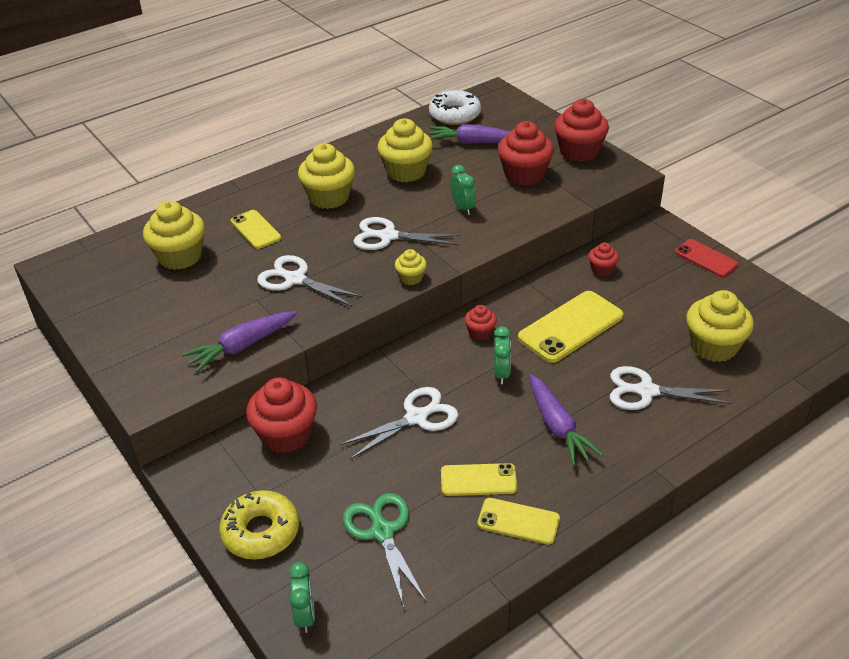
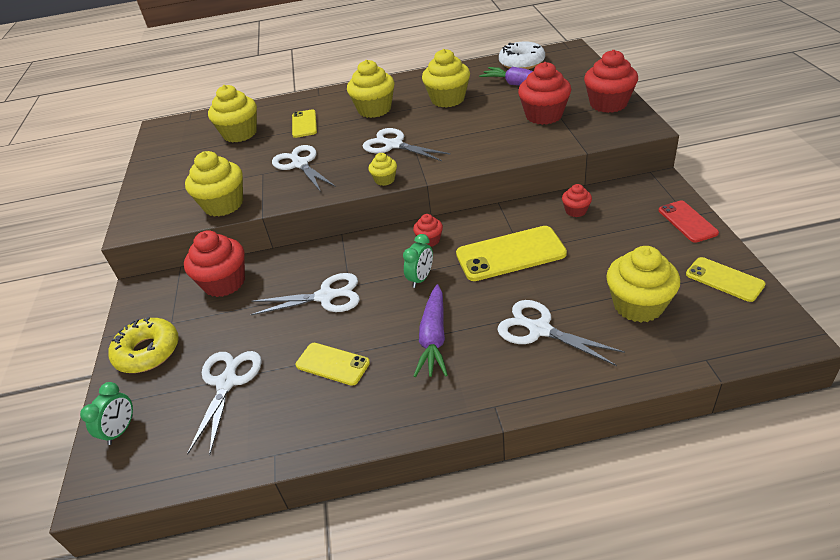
camera: 30 degrees right, 0 degrees up
(242, 346) = (223, 205): purple carrot -> yellow cupcake
(382, 531) = (227, 381): green scissors -> white scissors
(463, 208) = (470, 133): green clock -> none
(518, 521) = (336, 412): yellow phone -> yellow phone (724, 279)

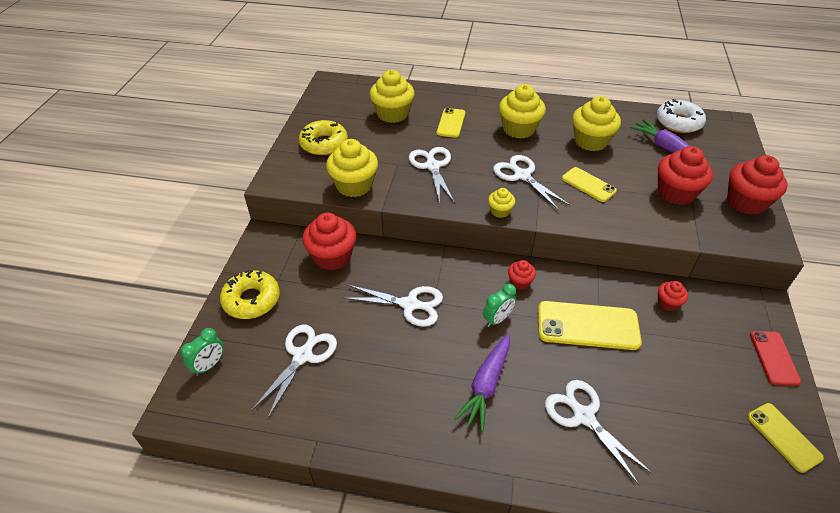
camera: 15 degrees right, 5 degrees up
(175, 179) = (324, 144): none -> yellow donut
(332, 364) = (392, 374): yellow phone -> yellow phone (588, 184)
(638, 305) = (686, 429): yellow cupcake -> none

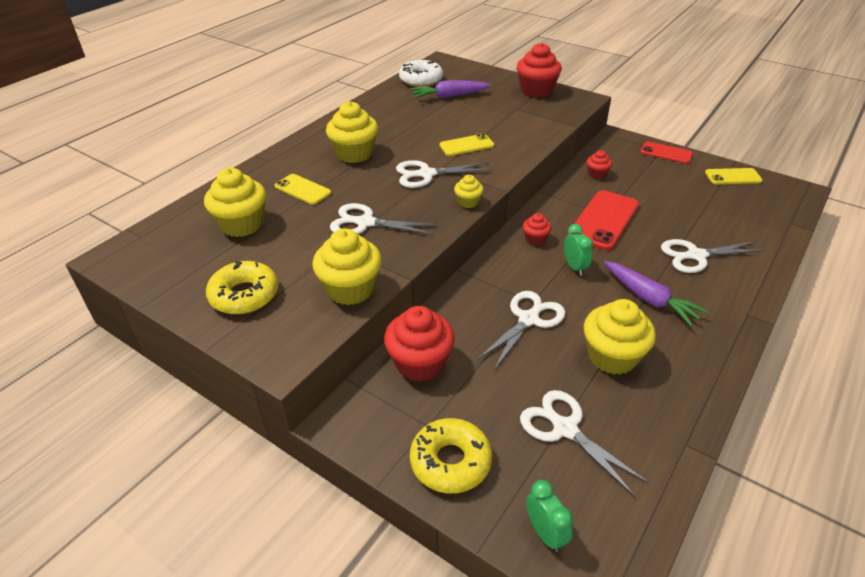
camera: 65 degrees left, 5 degrees down
(587, 326) = (604, 220): yellow phone -> red phone
(591, 141) = (408, 124): yellow cupcake -> yellow cupcake (612, 356)
(676, 193) = (506, 112): red cupcake -> none

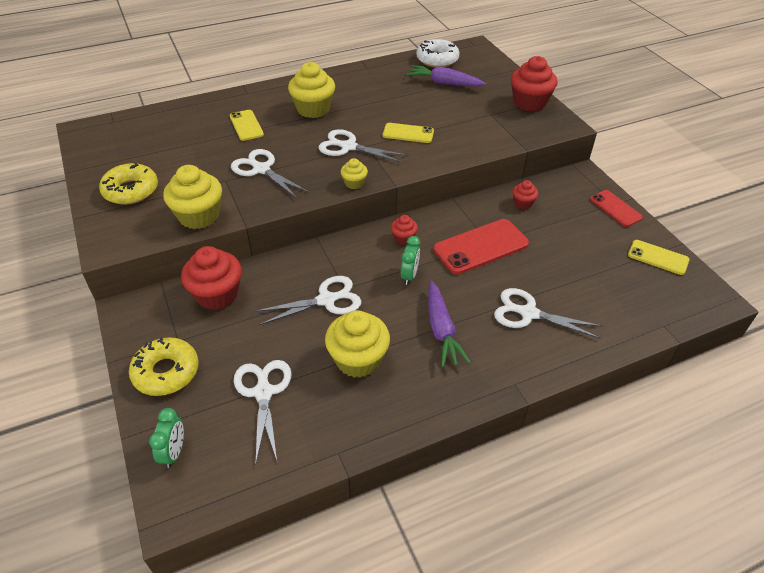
camera: 30 degrees right, 5 degrees up
(242, 224) = (180, 137): yellow cupcake -> none

